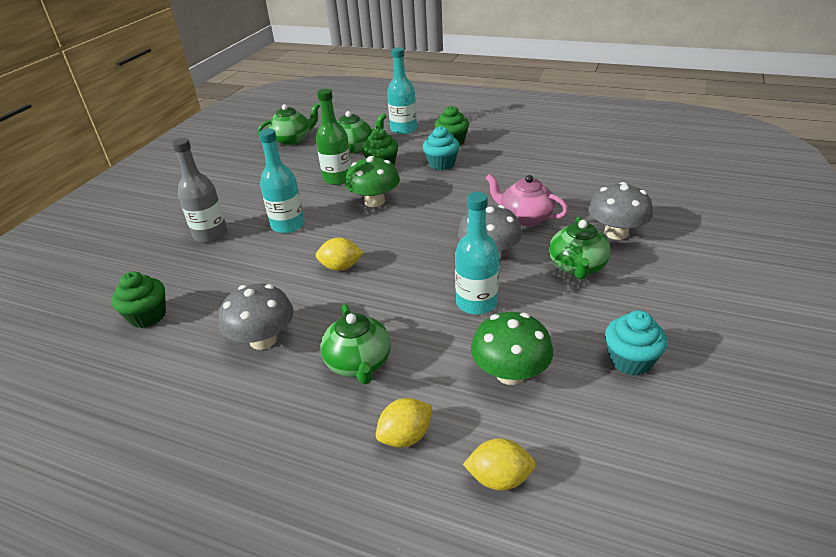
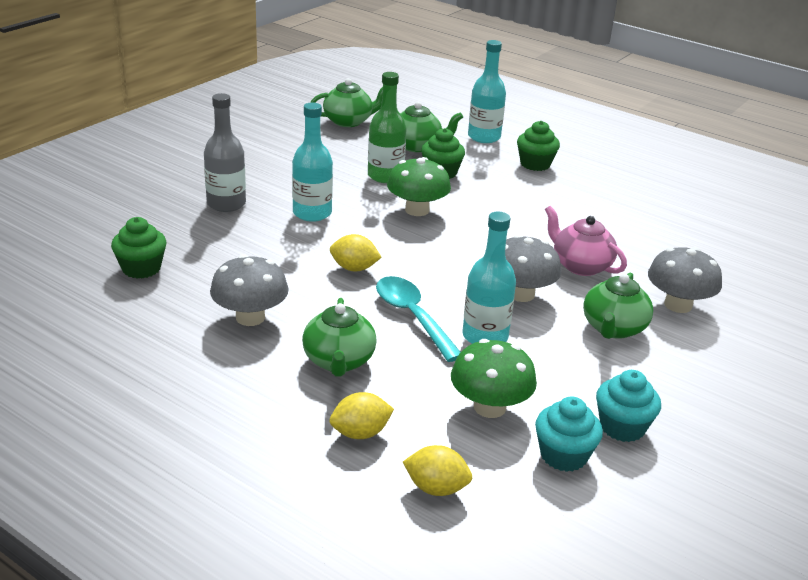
camera: 10 degrees right, 5 degrees down
(408, 300) = (412, 317): none -> turquoise spoon
(441, 164) = (511, 186): turquoise cupcake -> turquoise cupcake (563, 455)

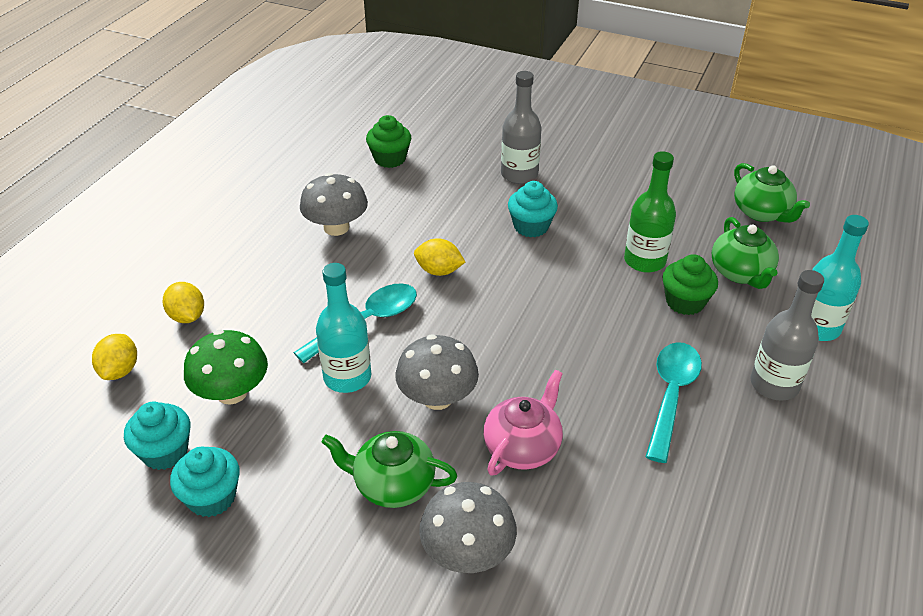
camera: 80 degrees right, 10 degrees up
(312, 213) = (531, 226): turquoise bottle -> turquoise cupcake
(339, 361) = (284, 288): green teapot -> none
(354, 268) = (439, 271): yellow lemon -> yellow lemon turned 75 degrees counterclockwise
(417, 210) = (580, 295): green mushroom -> none
(535, 164) = (774, 384): green cupcake -> grey bottle
(538, 200) = (671, 395): none -> turquoise spoon

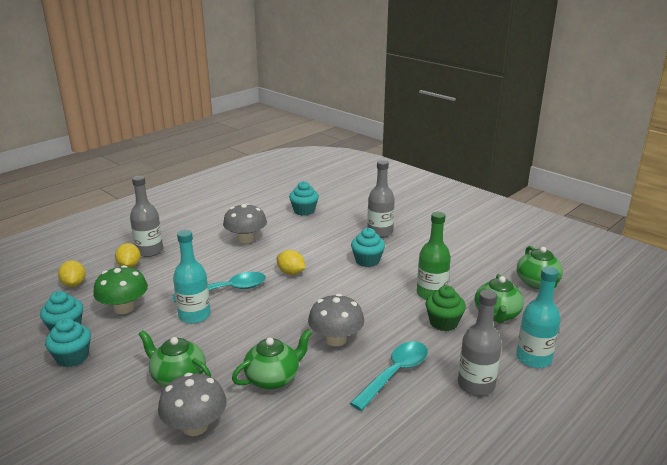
camera: 20 degrees right, 15 degrees down
(120, 370) = (74, 284): yellow lemon -> yellow lemon turned 45 degrees counterclockwise
(200, 282) = (149, 251): none -> grey bottle
(390, 159) = (304, 211): green cupcake -> turquoise cupcake
(437, 398) = (240, 338): grey mushroom -> grey mushroom (336, 339)
(523, 447) = (273, 378): pink teapot -> green teapot

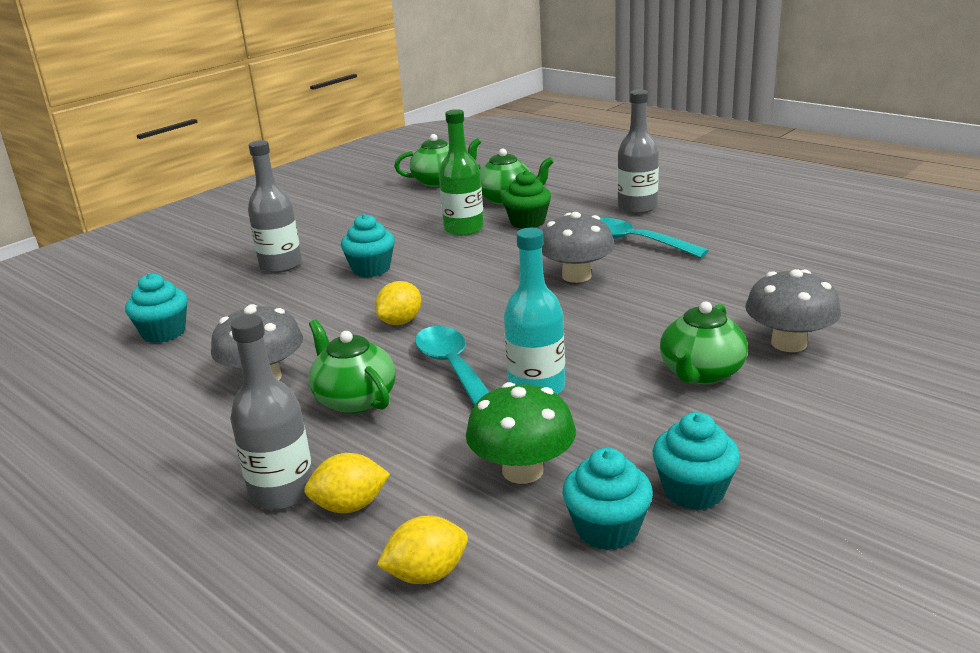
camera: 90 degrees left, 0 degrees up
(273, 378) = (671, 306): green teapot -> green teapot (354, 399)
(533, 358) = (584, 186): turquoise bottle -> none

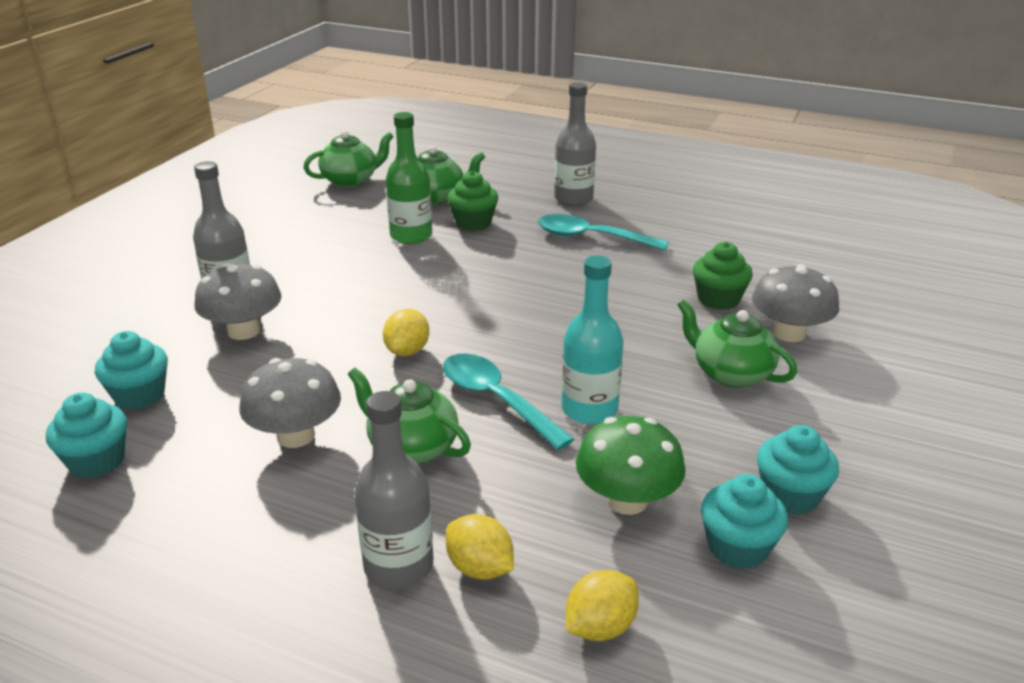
camera: 20 degrees left, 5 degrees up
(350, 506) = (480, 568): yellow lemon -> yellow lemon turned 75 degrees clockwise
(371, 269) = (338, 292): turquoise cupcake -> turquoise cupcake (97, 461)
(576, 276) = (557, 280): grey mushroom -> grey mushroom (244, 331)
(701, 373) = (731, 373): green teapot -> green teapot turned 120 degrees clockwise
(731, 306) = (718, 299): none -> green cupcake

